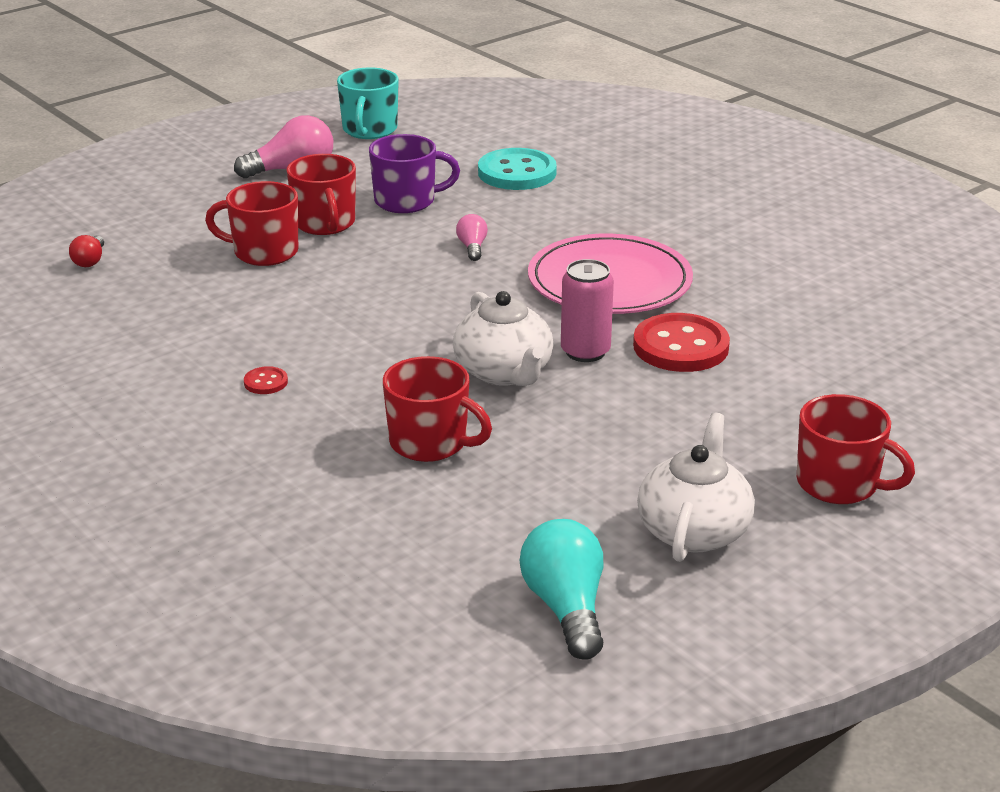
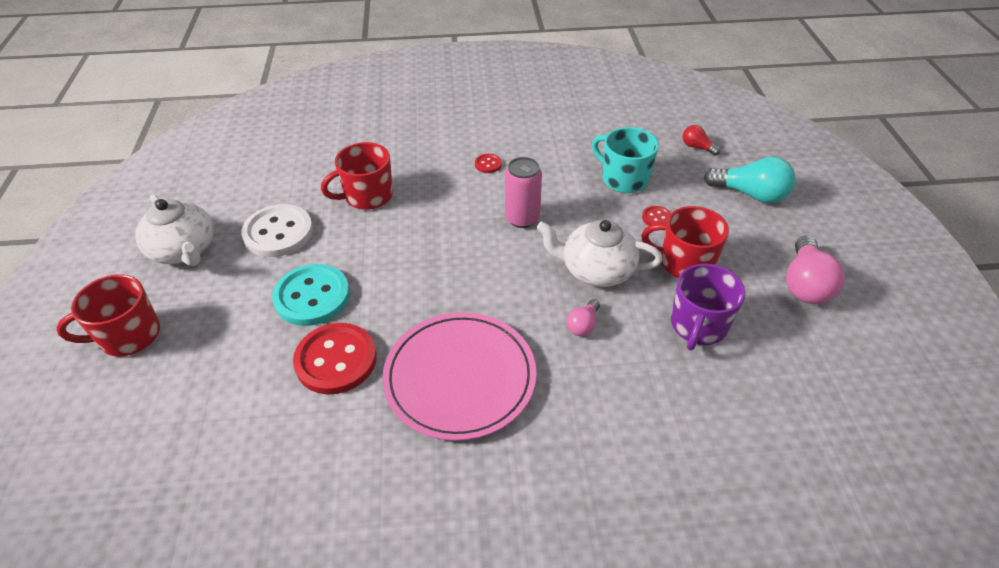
camera: 125 degrees right, 15 degrees up
(264, 252) = (656, 218): red mug -> red button
(369, 130) = (886, 373): turquoise mug -> turquoise mug (624, 179)
(472, 247) = (583, 325): pink light bulb -> pink light bulb turned 90 degrees clockwise
(504, 372) = (401, 256): white teapot -> white teapot (596, 270)
(517, 173) = (717, 435): turquoise button -> turquoise button (312, 297)
(566, 608) = (202, 181): turquoise light bulb -> turquoise light bulb (751, 194)
(574, 475) = (278, 233): none -> white button
(585, 352) = (383, 306): pink can -> pink can (522, 218)

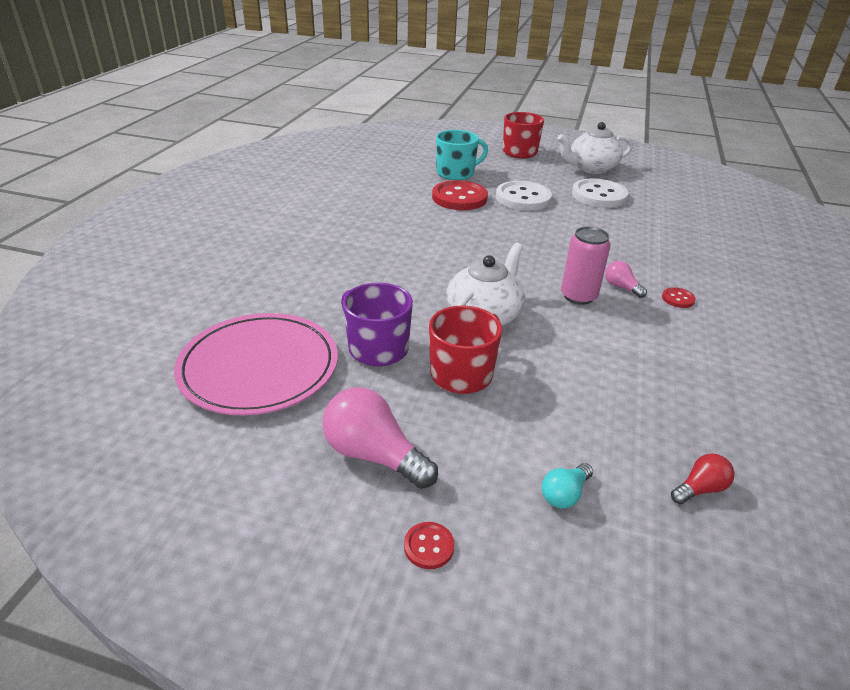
camera: 110 degrees right, 10 degrees down
(312, 297) = (523, 198): turquoise button -> white button
(367, 196) = (636, 232): red mug -> none
(460, 377) = (413, 231): pink plate -> pink plate (259, 367)
(583, 325) = (423, 289): pink light bulb -> pink light bulb (621, 287)
(624, 179) = (630, 384): turquoise mug -> turquoise mug (456, 173)
(656, 218) = (546, 382): red button -> red button (429, 546)
(751, 194) = (564, 494): turquoise light bulb -> turquoise light bulb, size x0.53

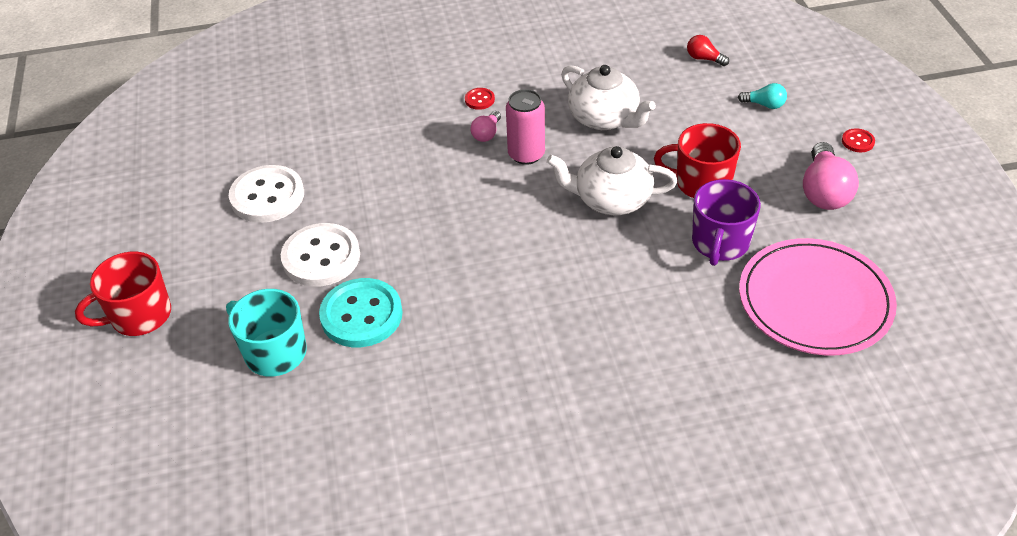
camera: 115 degrees left, 10 degrees up
(459, 198) = (361, 315): red button -> turquoise button
(591, 168) = (170, 225): white teapot -> white teapot (604, 118)

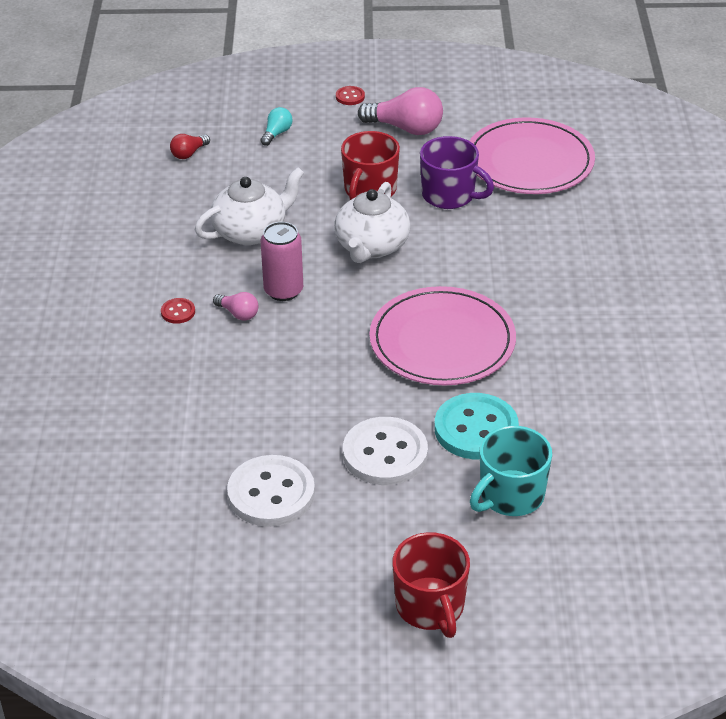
camera: 80 degrees left, 5 degrees down
(482, 272) = (442, 341): none -> pink plate

